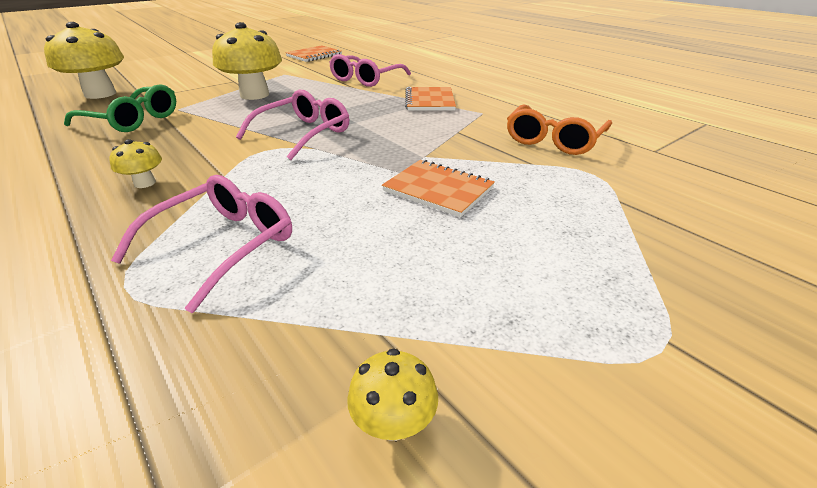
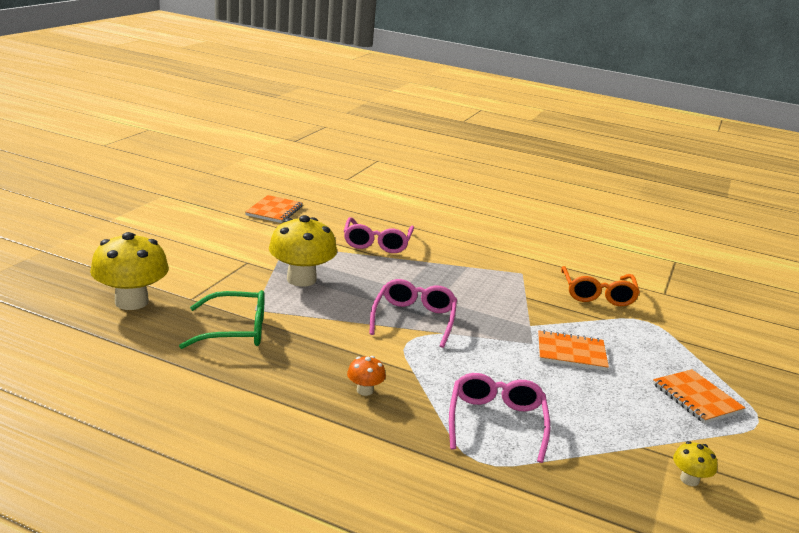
camera: 30 degrees left, 10 degrees down
(145, 183) = (364, 390): yellow mushroom -> orange mushroom
(429, 101) = (467, 265): orange notebook -> orange notebook (696, 398)

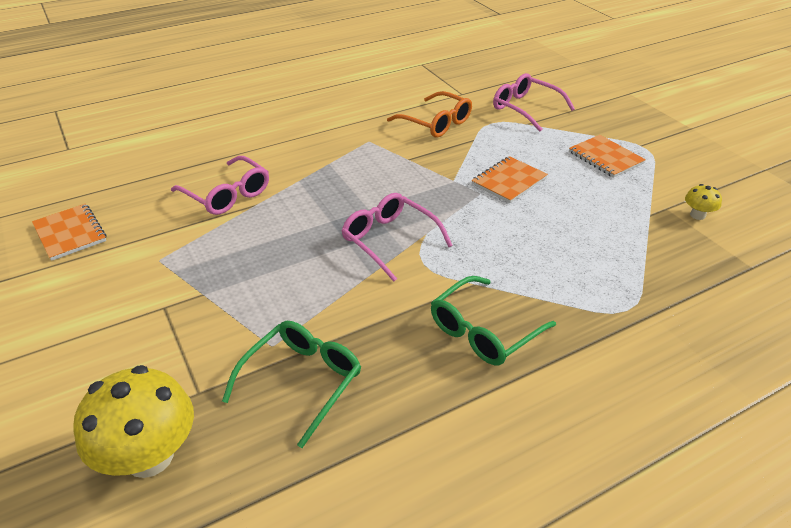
camera: 50 degrees left, 15 degrees up
(301, 279) = (244, 281): yellow mushroom -> none
(364, 390) = (484, 331): orange mushroom -> green glasses
(496, 423) = (581, 273): pink glasses -> pink glasses (526, 109)
(696, 398) = (605, 158): orange notebook -> orange notebook turned 45 degrees clockwise

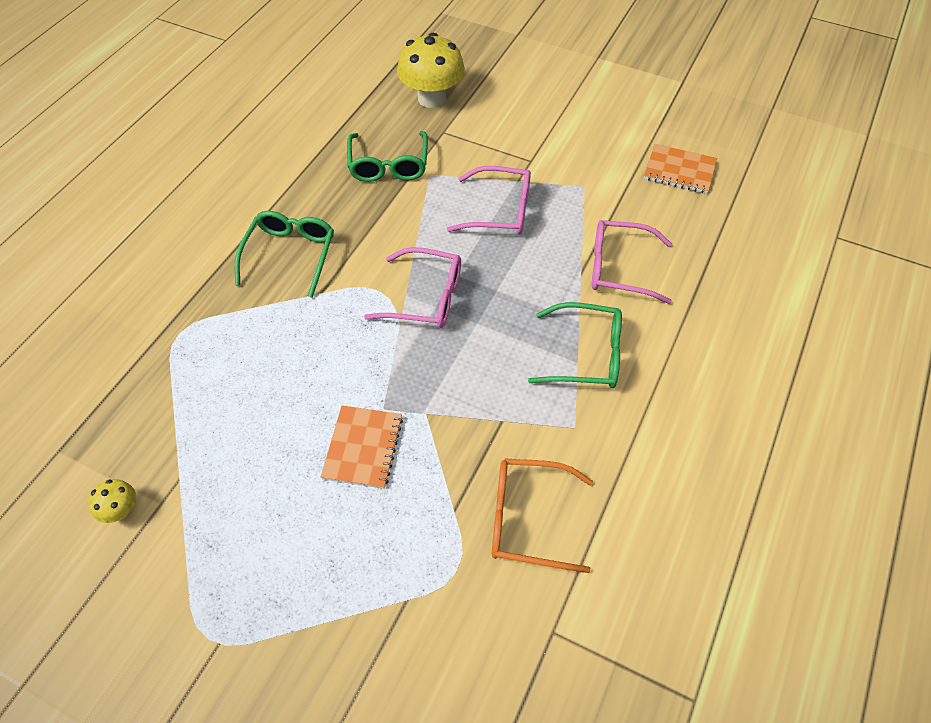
camera: 145 degrees right, 15 degrees up
(318, 164) = (585, 355): none -> green glasses
(526, 109) = (429, 648): pink glasses -> pink glasses (499, 210)
(605, 158) = (262, 574): orange notebook -> none

